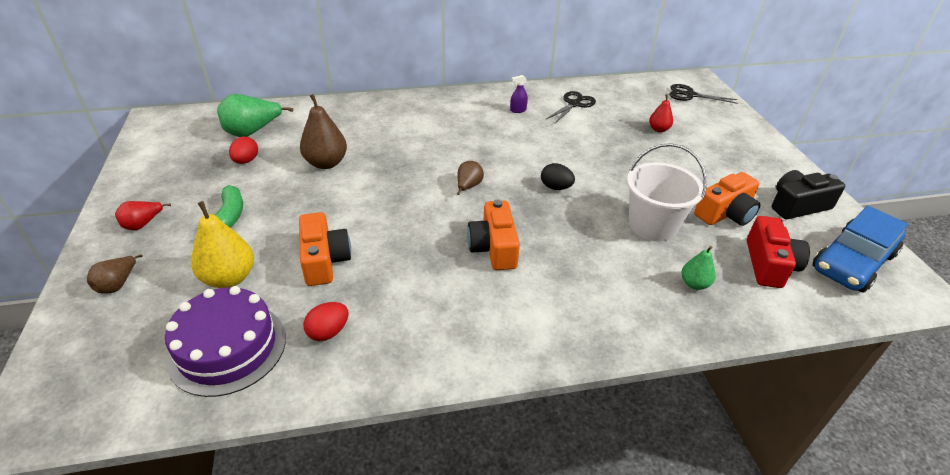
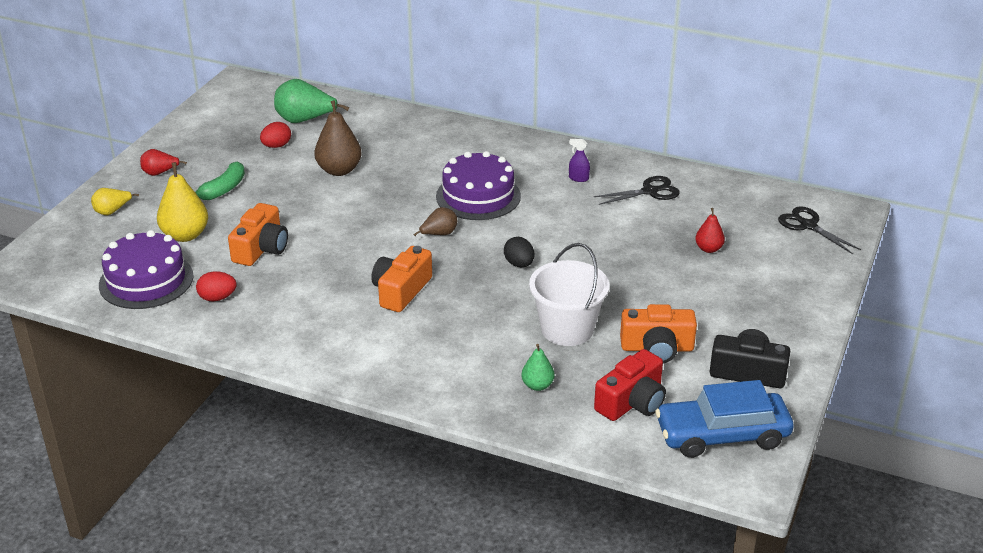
camera: 35 degrees right, 5 degrees down
(118, 284) = (112, 211): brown pear -> yellow pear
(463, 146) = (478, 196): none -> purple cake

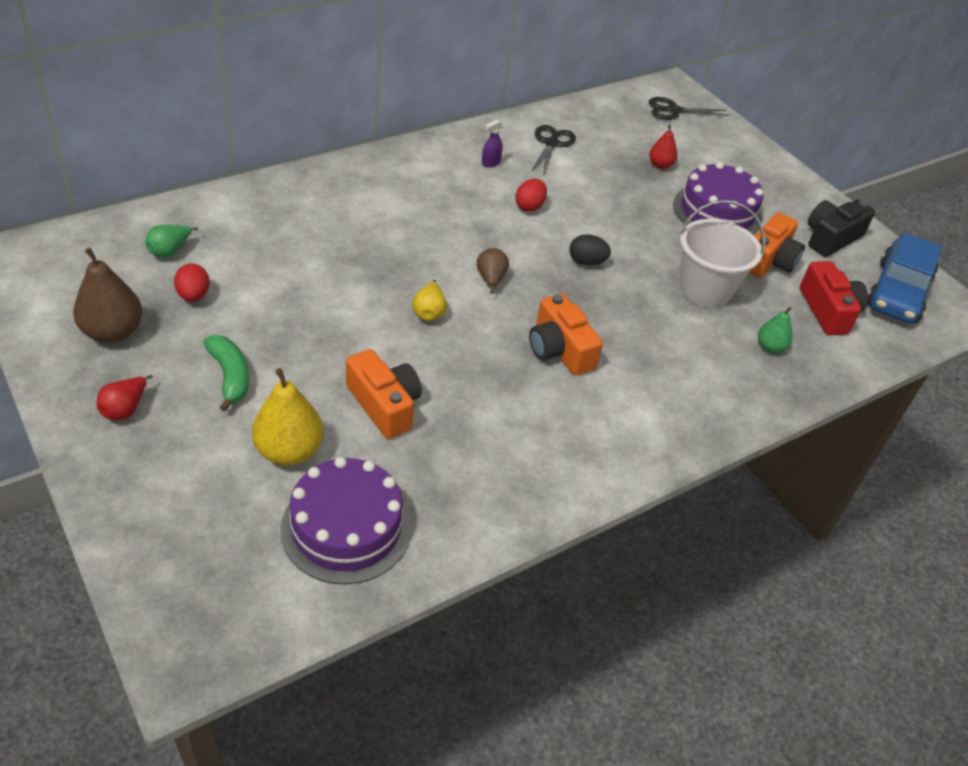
camera: 60 degrees left, 10 degrees up
(112, 211) = (158, 490): yellow pear -> yellow pear (429, 312)
(217, 298) = (443, 484): red egg -> red egg (529, 206)
(305, 120) = (170, 251): green pear -> green pear, size x0.57
(339, 170) = (301, 279): brown pear -> brown pear (113, 332)
(478, 196) = (454, 226): purple cake -> purple cake (717, 212)

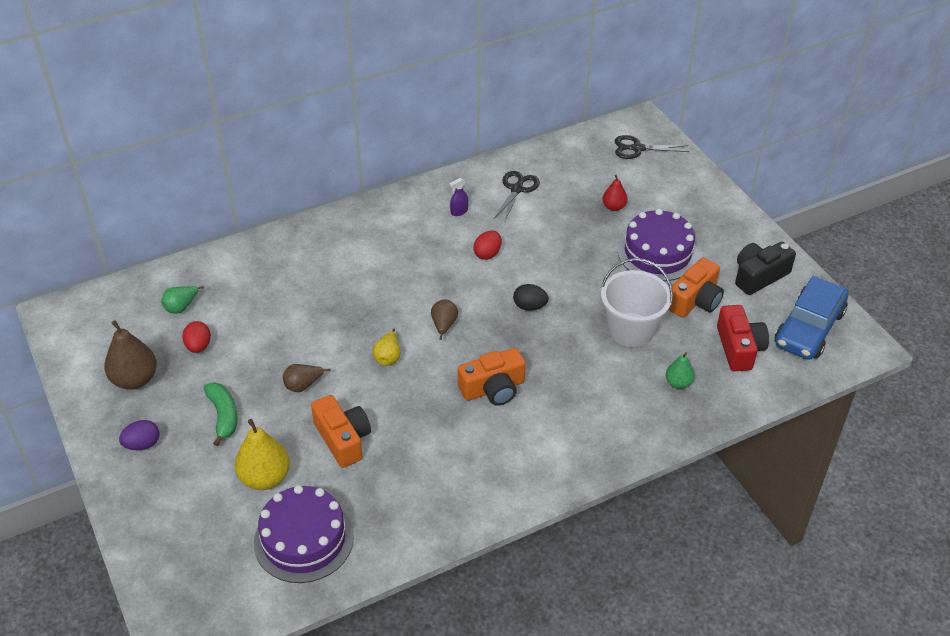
camera: 10 degrees right, 0 degrees up
(125, 409) = (142, 444): red pear -> purple egg
(328, 342) = (303, 385): none -> brown pear
(559, 350) = (493, 389): orange camera -> orange camera turned 90 degrees counterclockwise

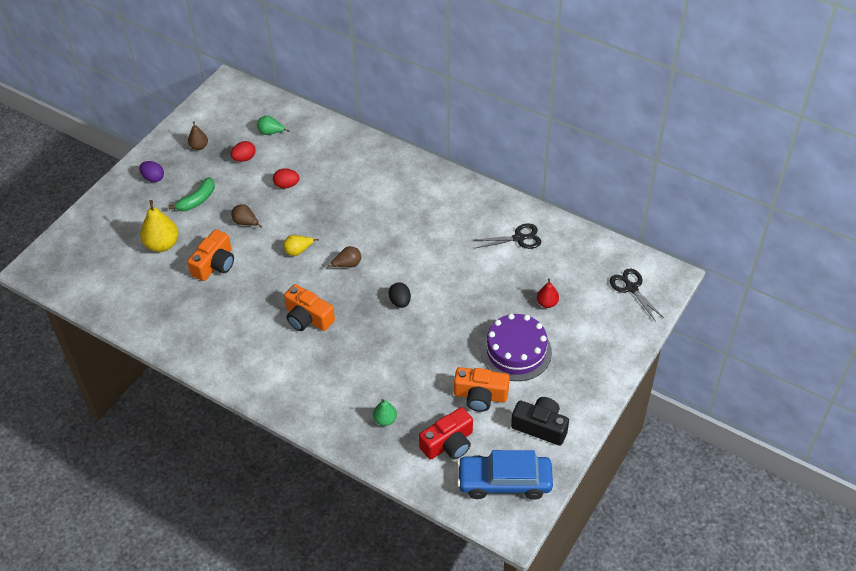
camera: 60 degrees right, 5 degrees up
(135, 379) = (199, 146): brown pear -> brown pear, size x0.57
(304, 539) = (128, 286): purple cake -> none
(459, 211) = (467, 218): purple spray bottle -> none
(487, 254) = (435, 254): red egg -> red egg (286, 185)
(631, 330) = (419, 370): white bucket -> none

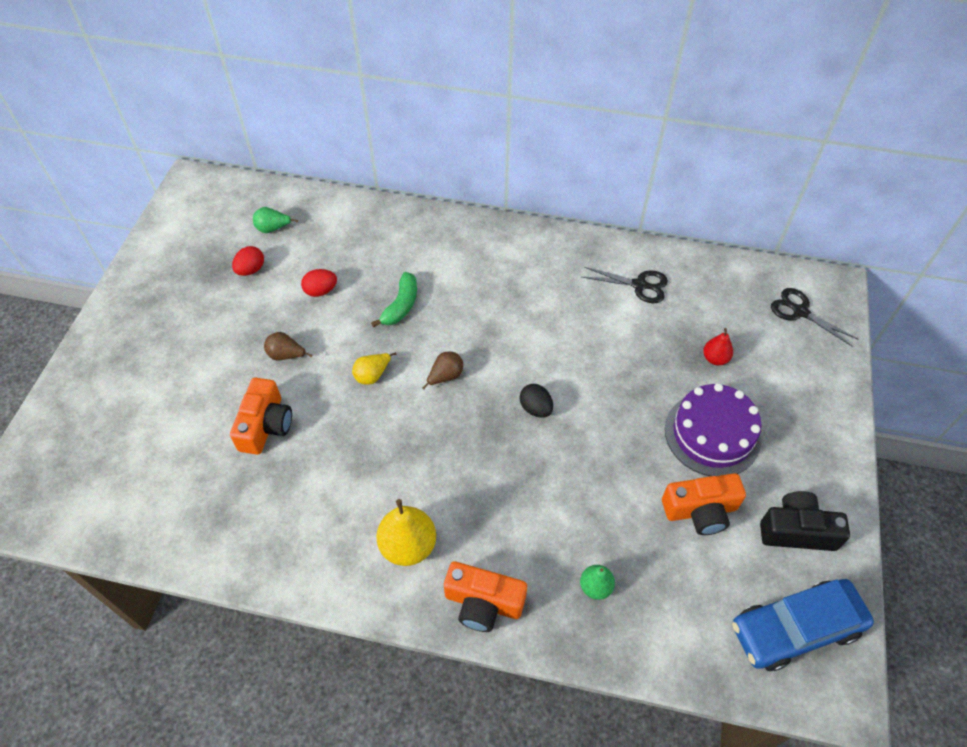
camera: 20 degrees left, 5 degrees up
(153, 178) = (135, 326): purple egg -> none
(162, 244) = (180, 417): yellow pear -> yellow pear (408, 545)
(197, 200) = (207, 342): green banana -> green banana (401, 306)
(199, 146) = (184, 269): brown pear -> none
(308, 318) = (425, 467): orange camera -> orange camera (483, 603)
(448, 443) = (695, 595): red camera -> none
(518, 238) = (639, 285): black scissors -> black scissors turned 45 degrees clockwise

